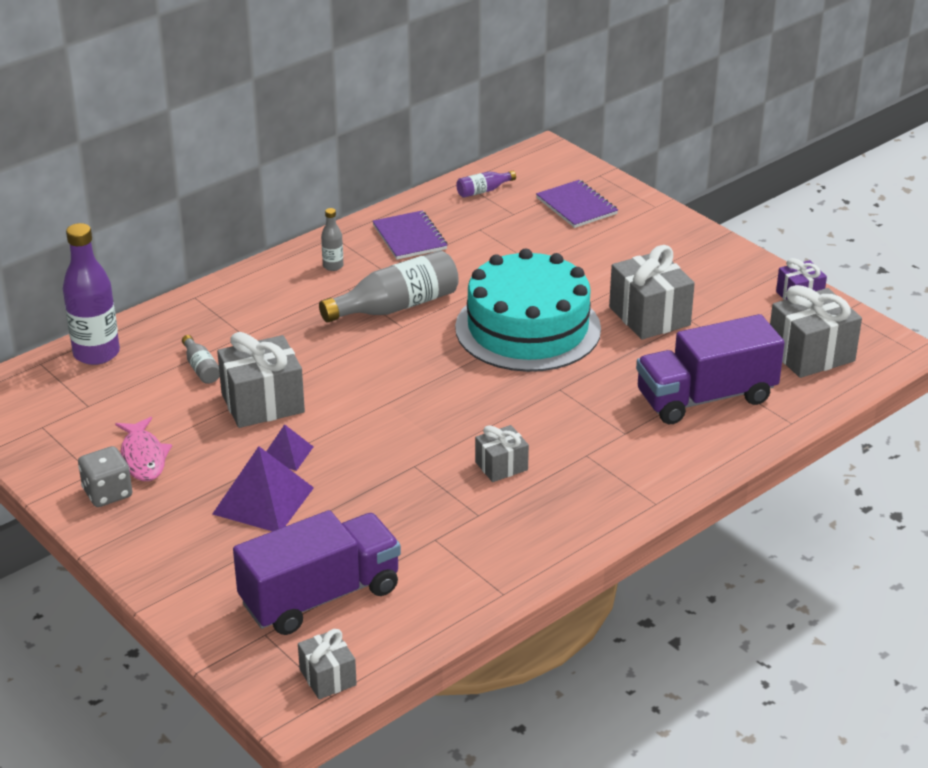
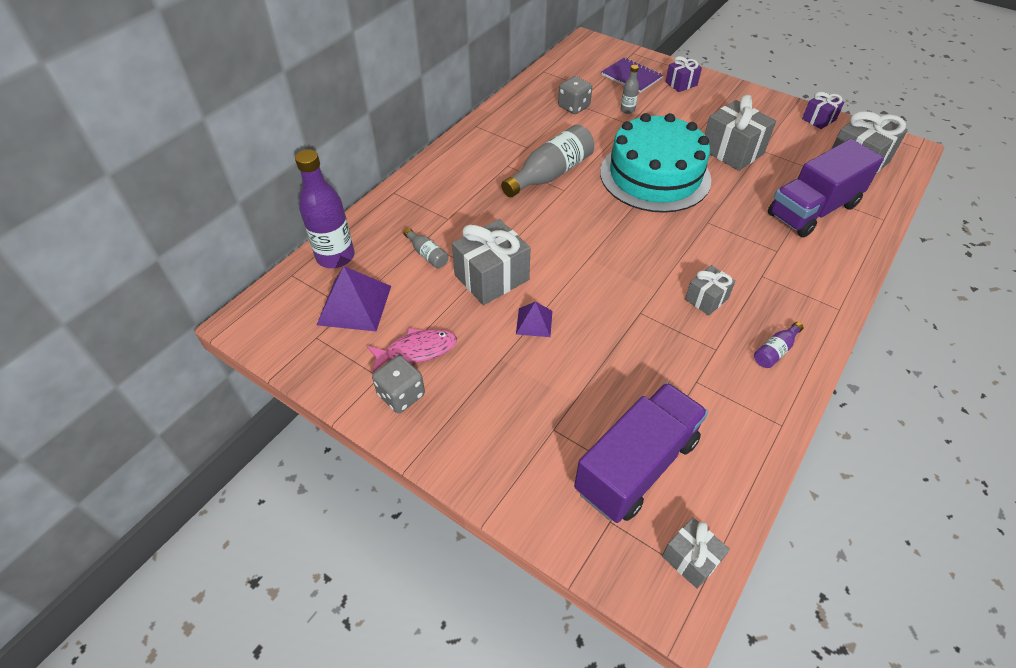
camera: 15 degrees left, 15 degrees up
(143, 457) = (417, 350): pink fish -> pink fish turned 75 degrees counterclockwise
(263, 500) = (537, 373): purple pyramid -> purple pyramid (354, 305)
(333, 266) = (487, 149): grey bottle -> grey bottle (627, 110)
(410, 237) = (530, 117): purple notebook -> none
(474, 232) = (573, 107): none -> grey dice
(483, 191) = (562, 75): purple bottle -> purple bottle (775, 351)
(639, 224) = (681, 84): none -> purple gift

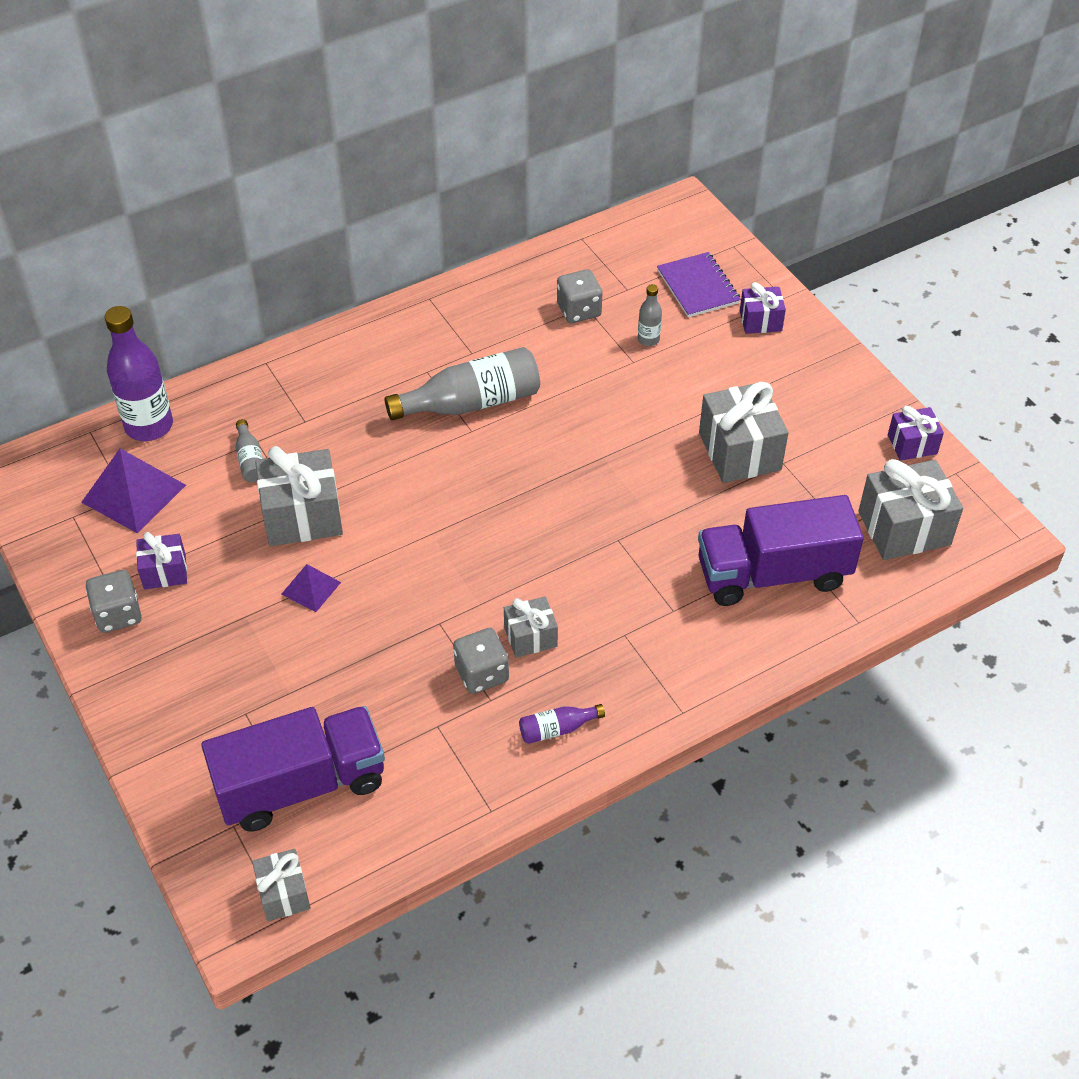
camera: 25 degrees right, 0 degrees up
(417, 350) = (165, 572): pink fish -> purple gift
(655, 175) = (604, 451): turquoise cake -> none
(696, 334) = (482, 673): none -> grey dice

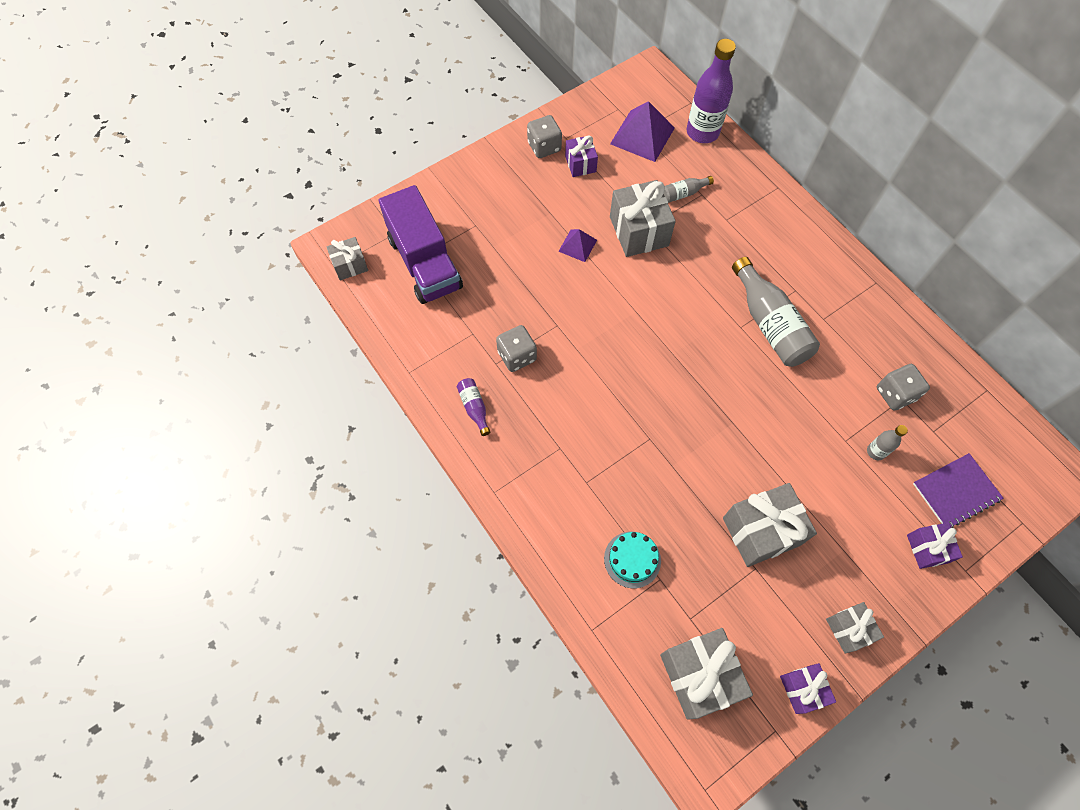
camera: 85 degrees right, 15 degrees up
(530, 637) = (551, 384): grey gift -> grey gift (848, 629)
(773, 574) = (632, 559): purple truck -> turquoise cake

